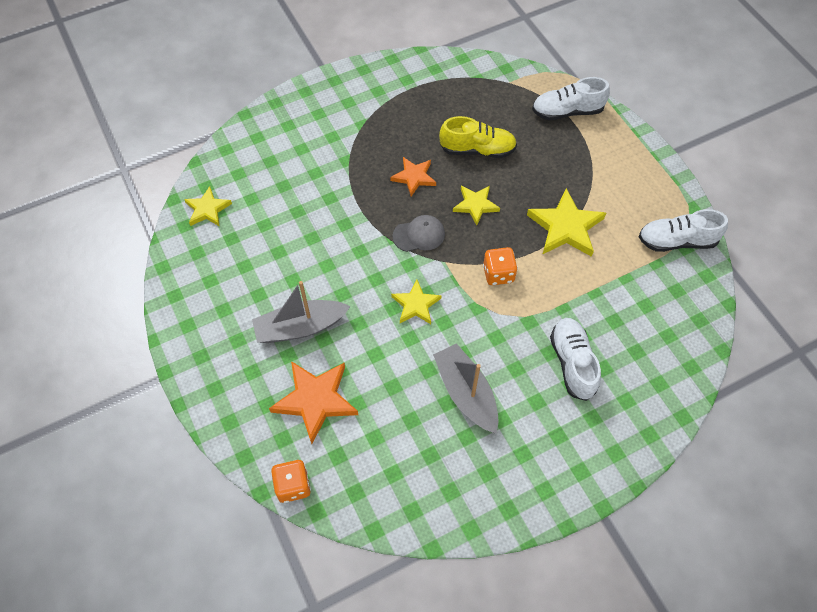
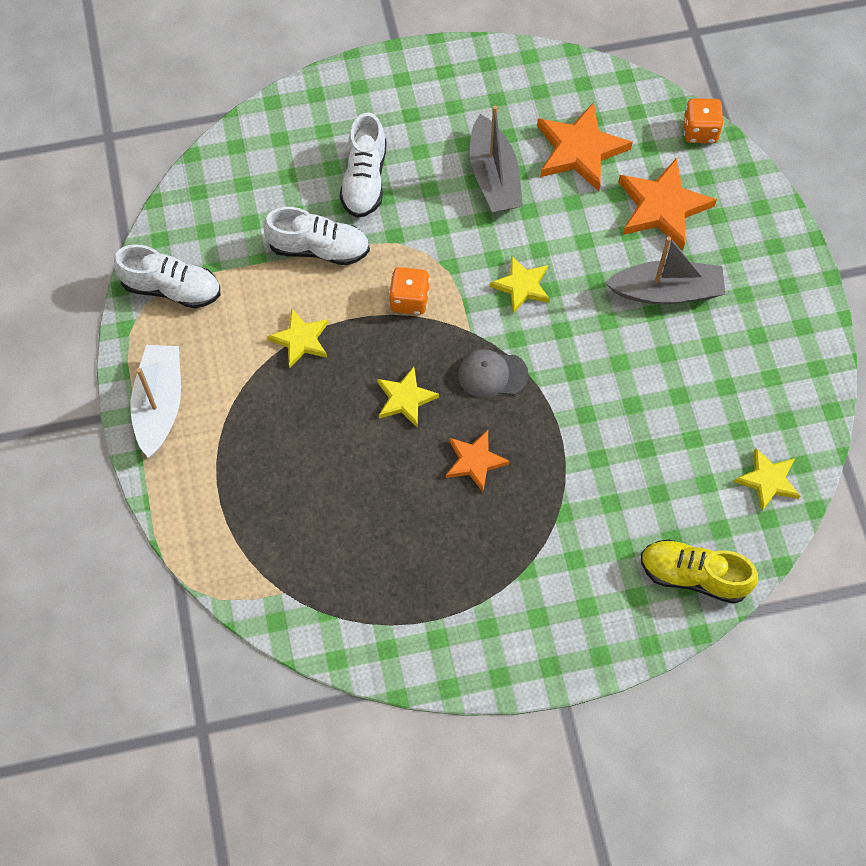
camera: 165 degrees left, 5 degrees up
(398, 437) = (580, 150): none -> orange star
(477, 149) = (372, 484): yellow shoe -> yellow shoe (693, 576)
(565, 227) = (301, 340): yellow star -> yellow star, size x0.61
(567, 111) = (219, 516): white shoe -> white shoe (319, 248)
(640, 164) = (159, 404): none -> white boat

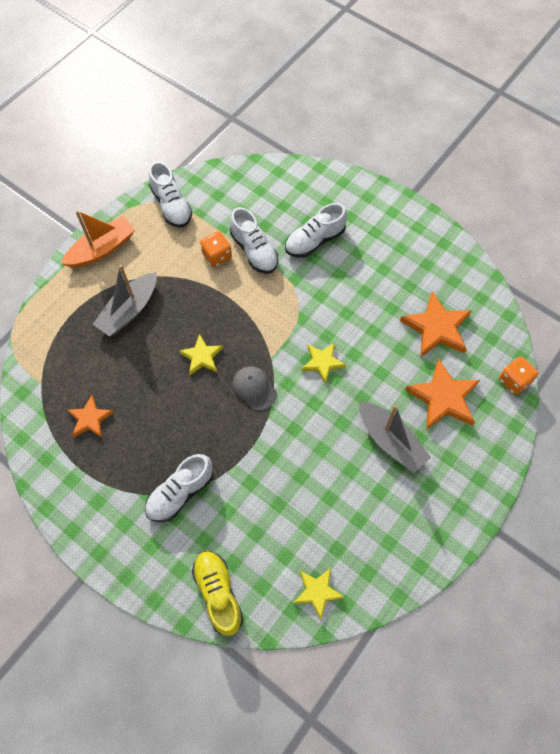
camera: 50 degrees right, 0 degrees up
(159, 404) = (102, 249): white boat -> orange boat
(301, 340) = (193, 282): yellow star -> none
(409, 300) = (263, 314): orange dice -> orange dice (217, 256)
(475, 461) = (193, 419): orange star -> orange star (90, 419)
(494, 177) = (377, 298): grey boat -> grey boat (129, 310)
(550, 535) = (180, 492): none -> white shoe

